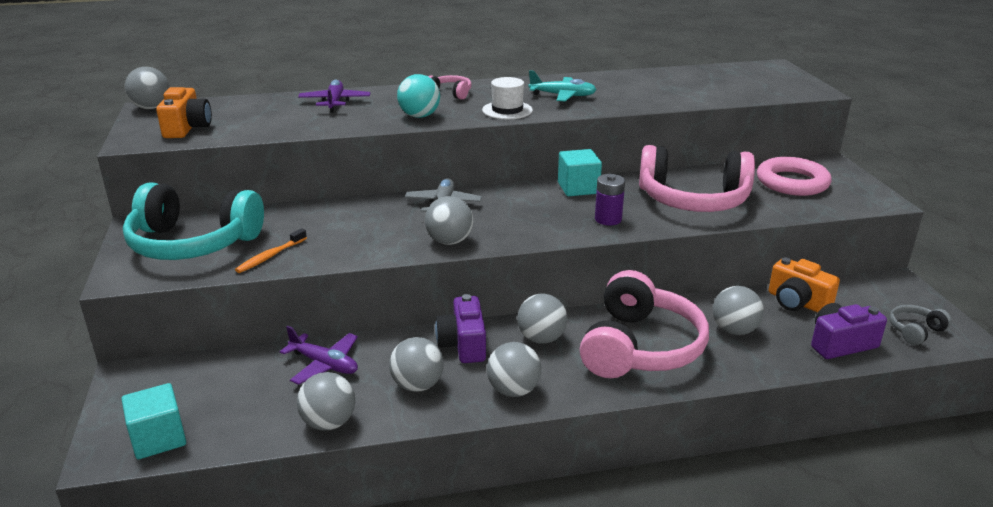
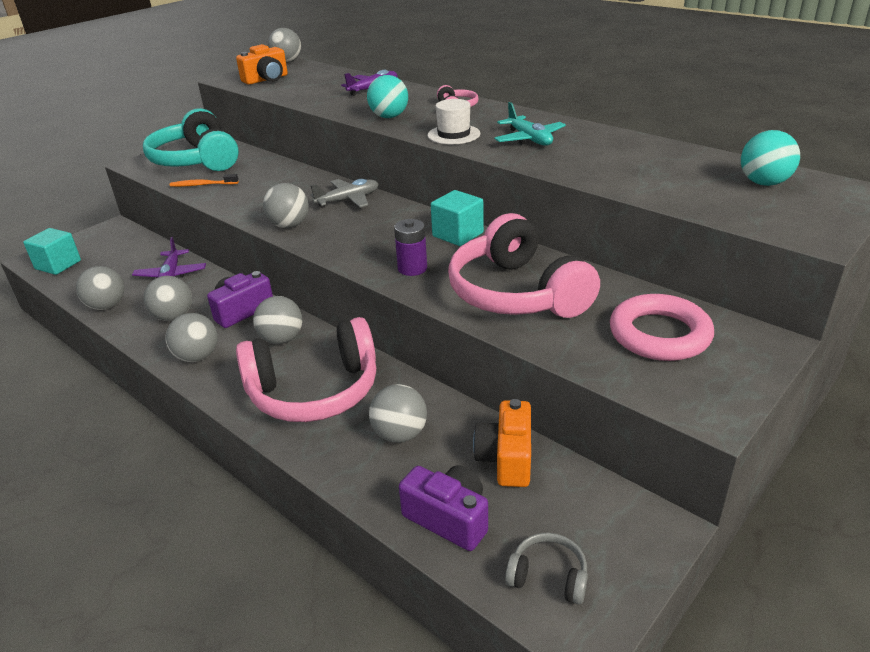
camera: 55 degrees right, 5 degrees up
(735, 75) = (764, 183): none -> turquoise ball

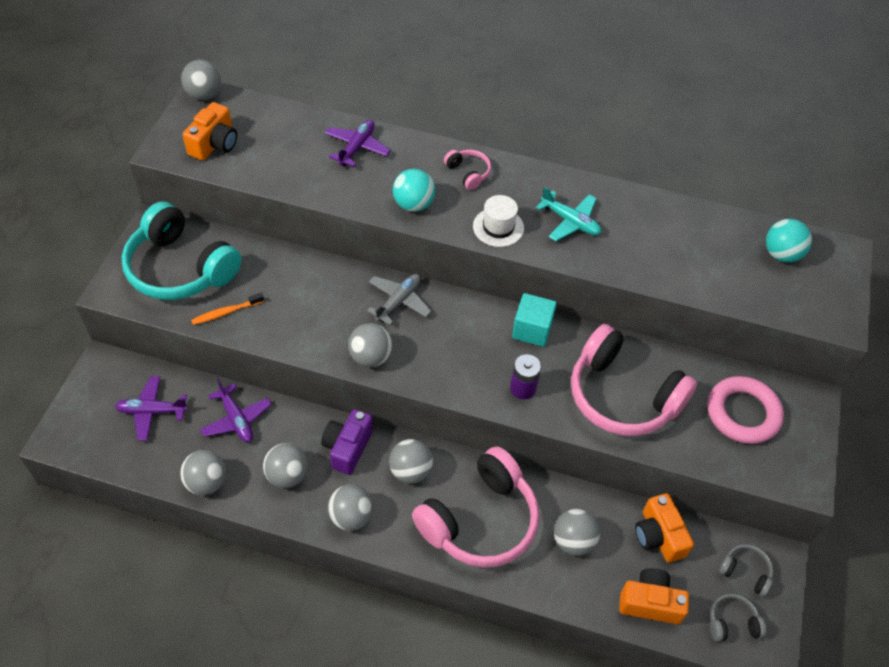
camera: 30 degrees left, 20 degrees up
(58, 265) = (95, 440): turquoise cube -> none
(115, 258) = (152, 411): none -> purple plane
(449, 518) = (650, 603): purple camera -> orange camera
(602, 527) = (745, 572): none -> grey headphones

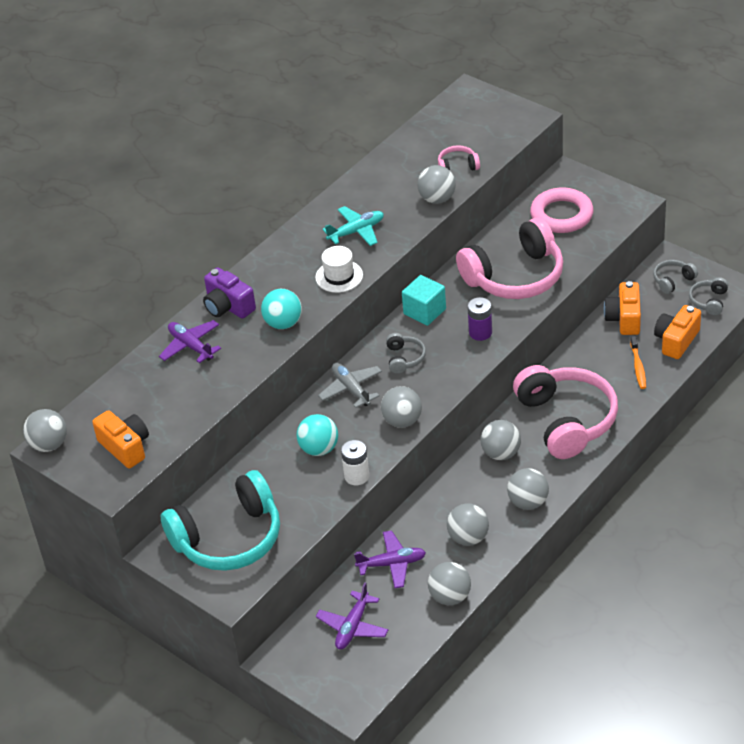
camera: 60 degrees left, 10 degrees down
(226, 312) = (301, 512): orange toothbrush -> orange toothbrush (638, 367)
(284, 342) = (356, 476): none -> white battery
(347, 447) = (458, 490): purple camera -> purple camera (228, 306)
(458, 333) = (404, 358): none -> grey headphones
(468, 173) = (266, 279): pink headphones -> pink headphones (457, 166)
(573, 541) = (608, 369): grey ball -> grey ball (437, 199)
(658, 536) = (624, 318): orange camera -> orange camera turned 90 degrees clockwise
(781, 254) = (453, 125): turquoise ball -> turquoise ball (319, 449)

